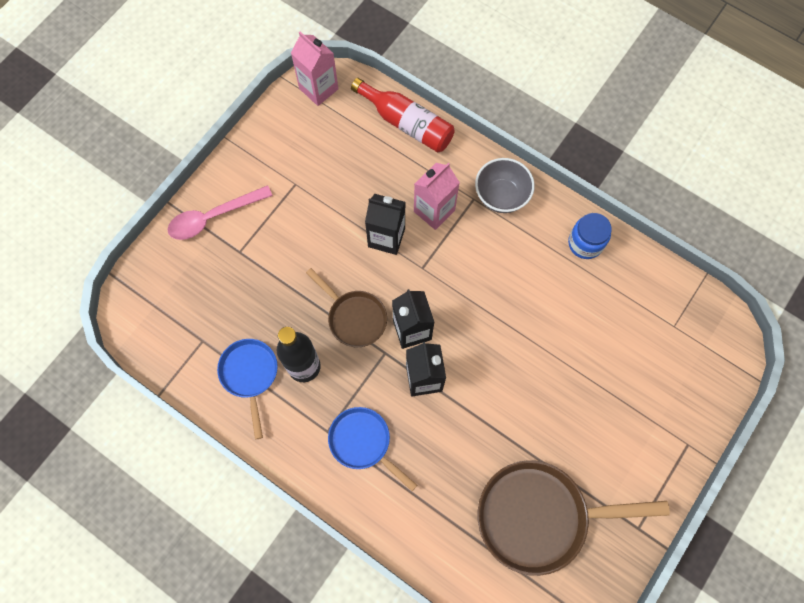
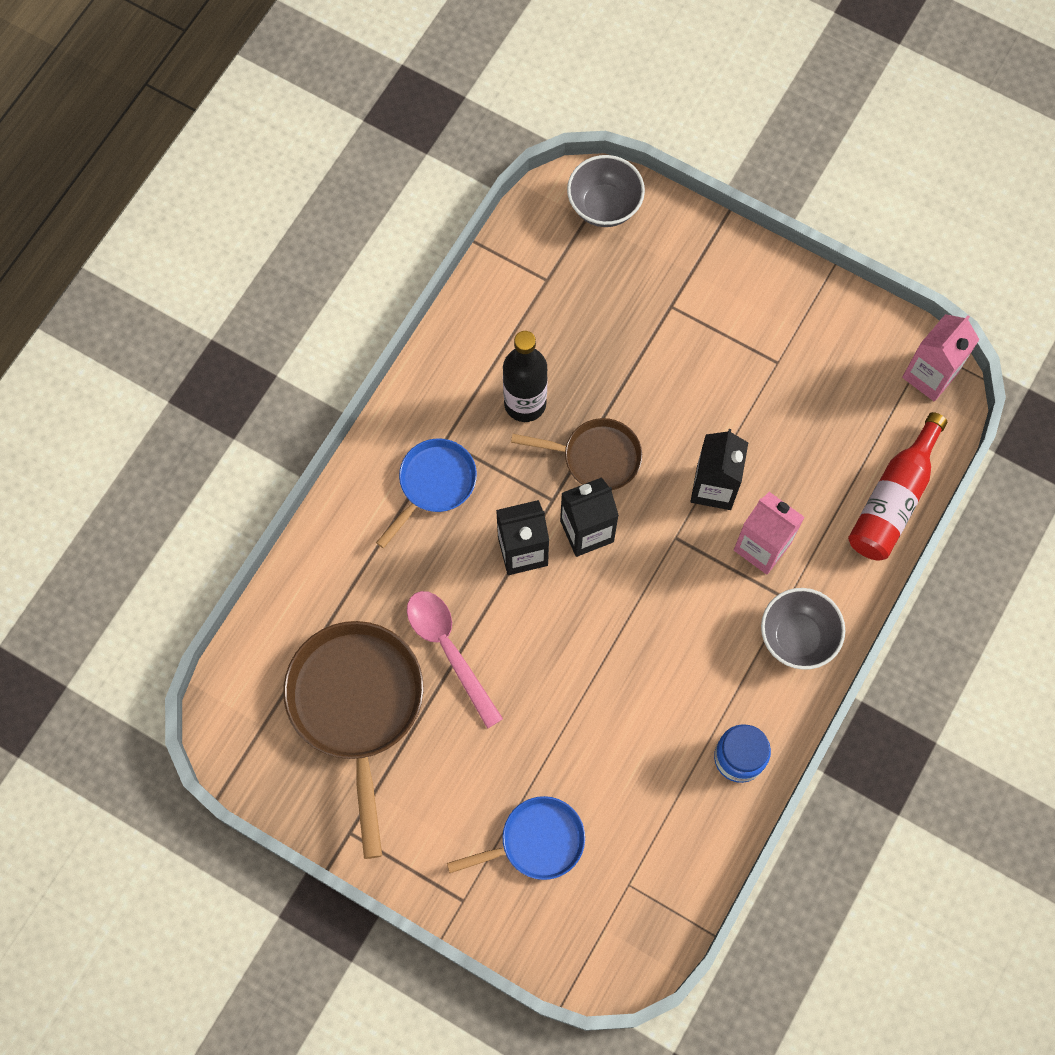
camera: 85 degrees right, 0 degrees up
(147, 291) = (604, 206): none -> grey bowl
(213, 217) = (715, 268): pink spoon -> pink spoon (449, 650)
(250, 375) = (508, 341): blue pan -> blue pan (536, 841)
(354, 317) = (596, 457): brown pan -> brown pan turned 120 degrees counterclockwise

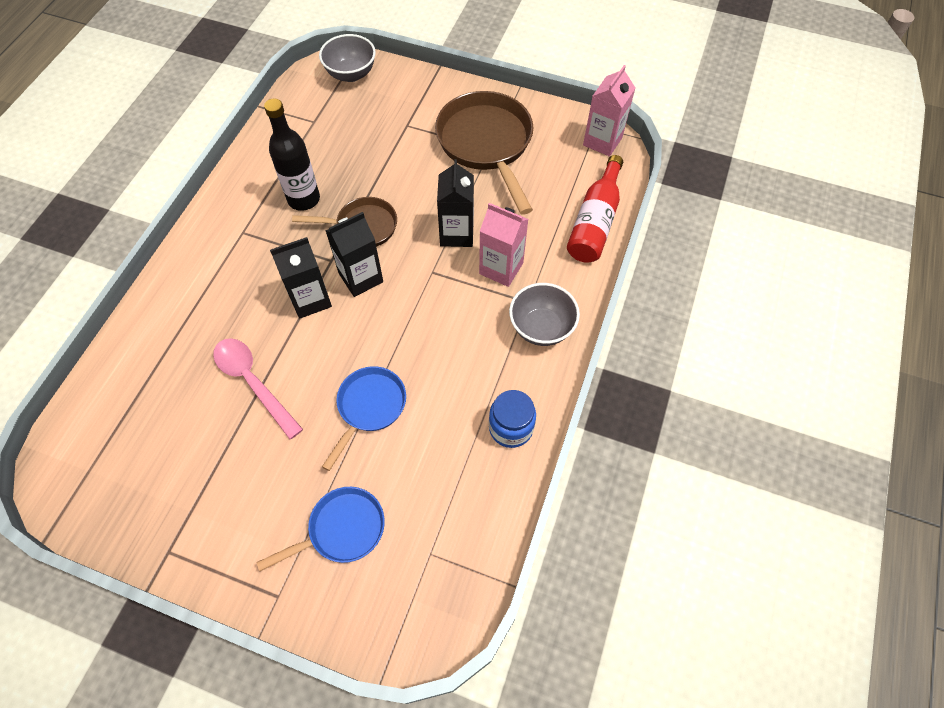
camera: 10 degrees left, 10 degrees down
(357, 706) = (174, 440): brown pan -> brown pan (486, 144)
(434, 484) = (235, 263): blue pan -> blue pan (369, 407)

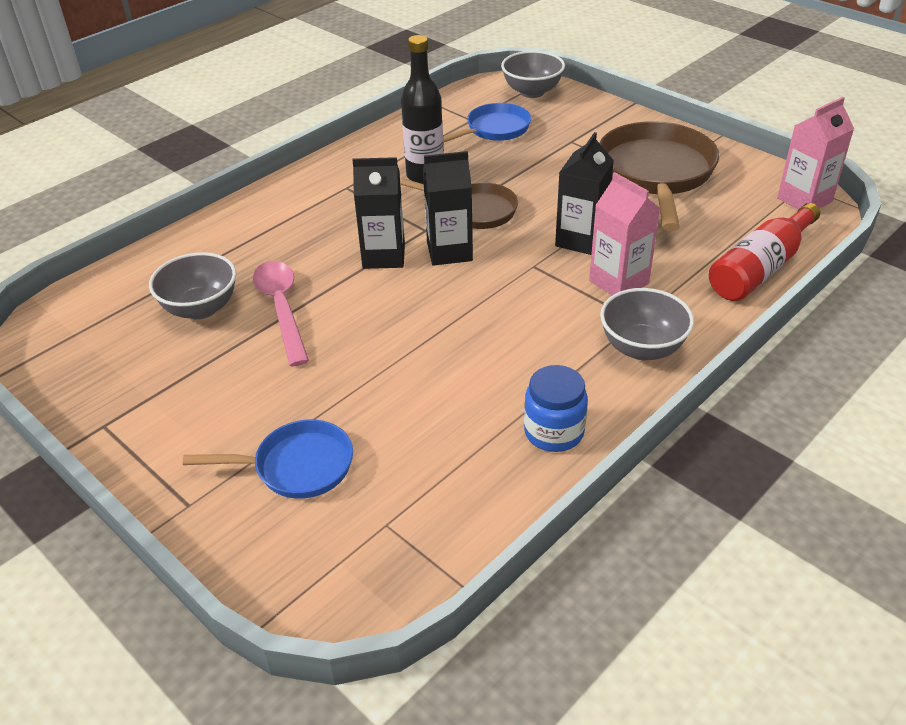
camera: 25 degrees right, 20 degrees down
(184, 406) = (201, 308): none -> grey bowl
(369, 407) = (394, 364): blue pan -> blue pan (494, 129)

